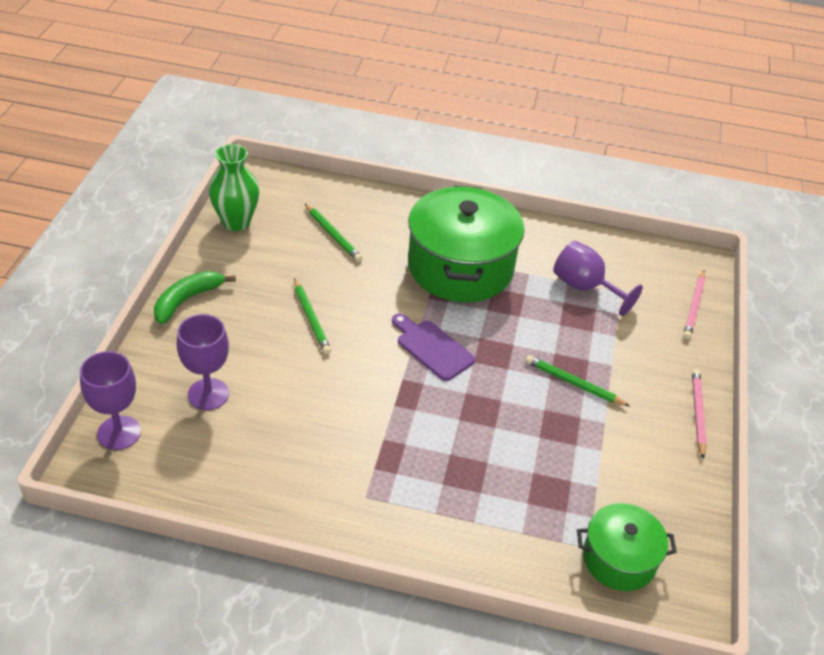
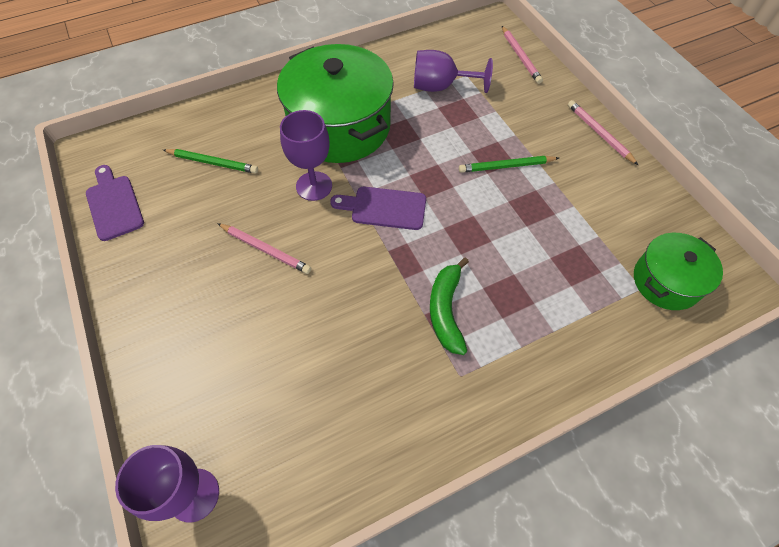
camera: 35 degrees left, 15 degrees up
(187, 300) = (137, 310): green banana -> green banana (446, 310)
(208, 394) = (243, 387): purple goblet -> purple goblet (314, 186)
(236, 222) = (114, 204): green vase -> purple cutting board
(311, 318) = (265, 249): green pencil -> pink pencil

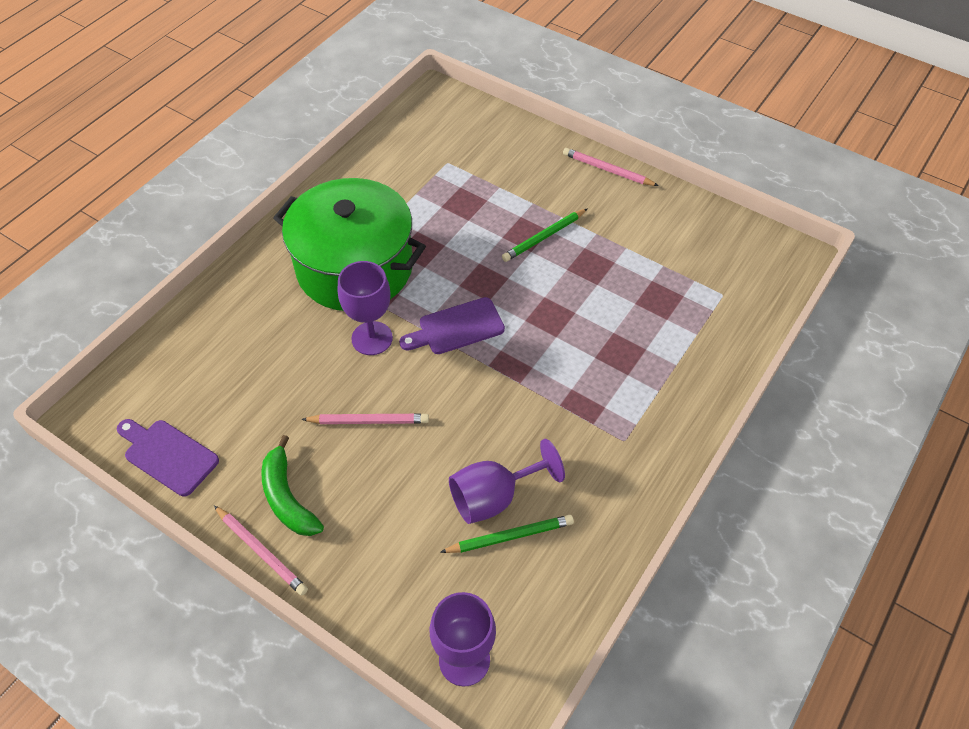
camera: 30 degrees left, 5 degrees down
(213, 162) = (246, 363): green pencil -> green pencil (510, 536)
(440, 87) = (429, 184): purple goblet -> purple goblet (494, 497)
(446, 310) = (576, 392): green banana -> green banana (287, 497)
(520, 57) = (487, 122): pink pencil -> pink pencil (261, 551)
(666, 281) = (739, 279): green pot -> none

